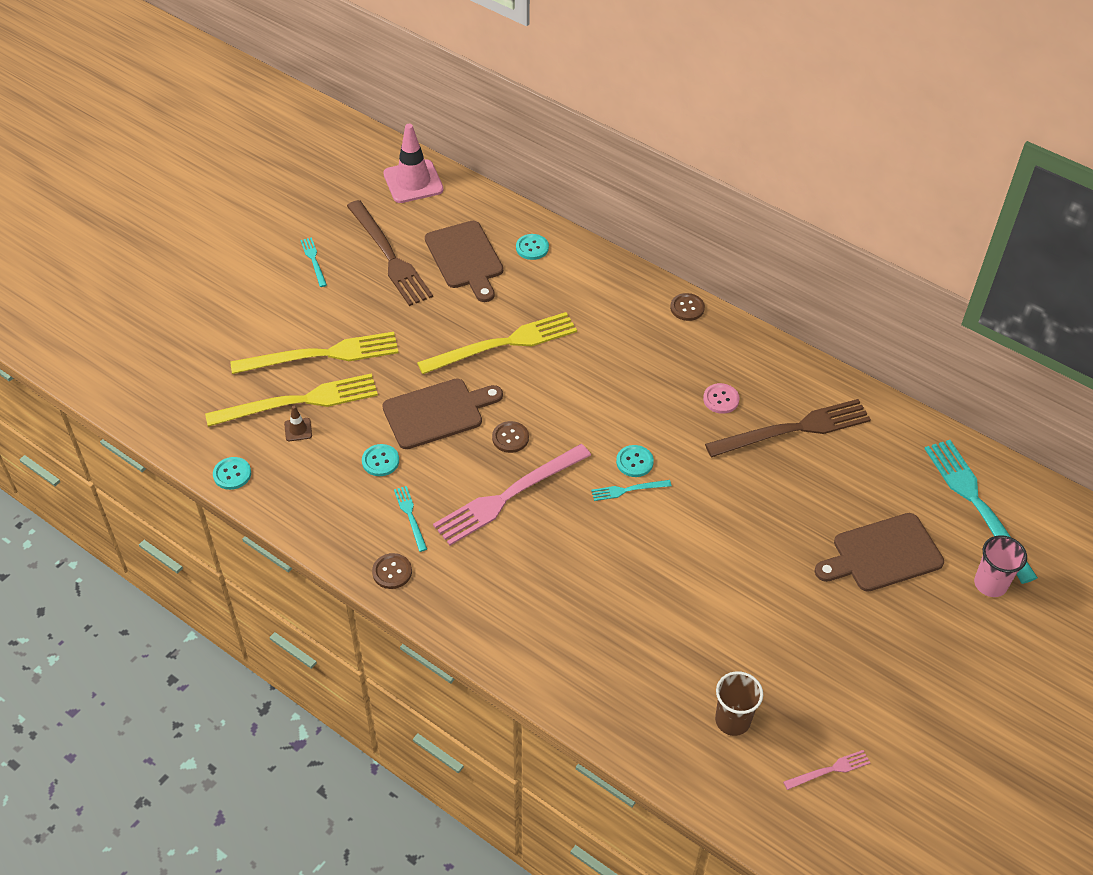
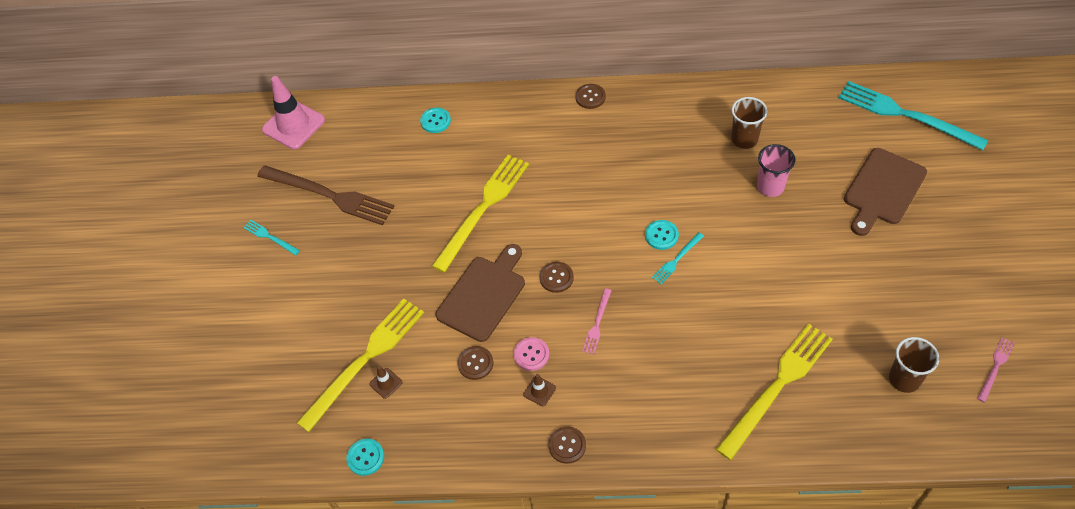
camera: 30 degrees left, 5 degrees up
(322, 355) = (348, 309): yellow fork -> yellow fork (777, 386)
(380, 461) = (475, 363): turquoise button -> brown button
(410, 516) = (539, 391): turquoise fork -> brown traffic cone
(465, 258) = (392, 160): brown cutting board -> none
(508, 496) = (597, 323): pink fork -> pink fork, size x0.45
(721, 399) = (676, 149): pink button -> pink button (531, 354)
(793, 429) = (744, 139): brown fork -> brown cup
(990, 584) = (964, 164): pink cup -> pink cup (770, 187)

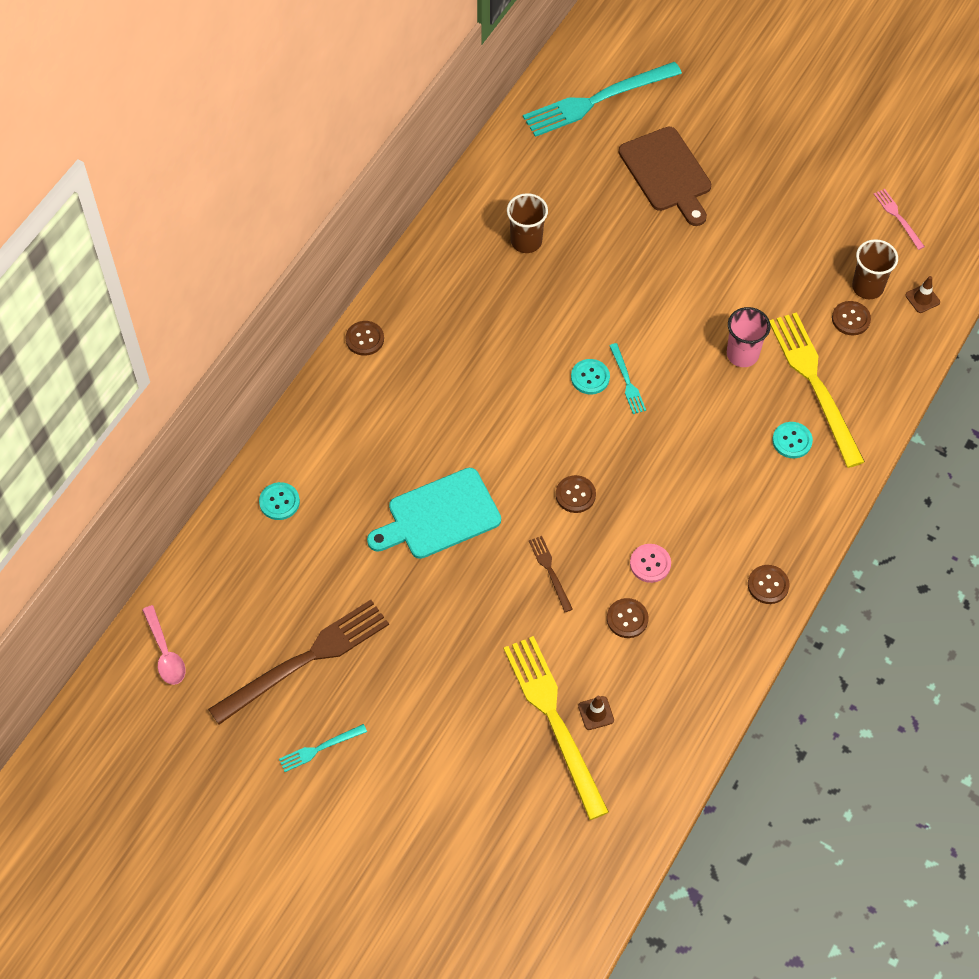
camera: 65 degrees left, 5 degrees up
(293, 125) = (165, 652): pink traffic cone -> pink spoon
(365, 457) = (670, 771): turquoise button -> turquoise button (792, 441)
(483, 208) = (439, 516): yellow fork -> turquoise cutting board
(483, 295) = (550, 571): brown cutting board -> brown fork
(539, 391) = (695, 578): brown traffic cone -> brown traffic cone (922, 298)
(597, 323) = (653, 488): pink fork -> none
(770, 187) = (599, 256): pink cup -> pink cup (742, 354)
(861, 382) = (850, 319): none -> brown button

